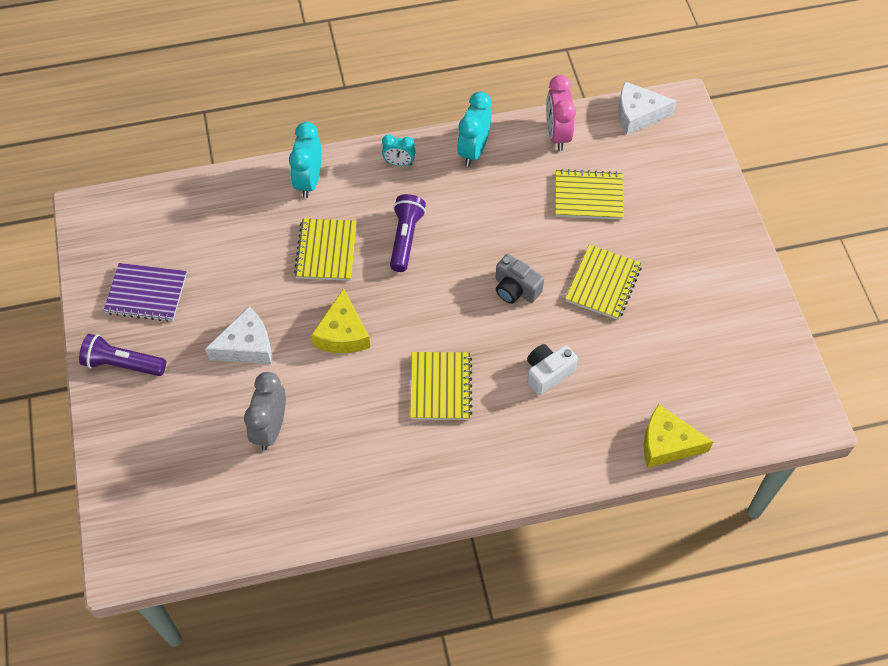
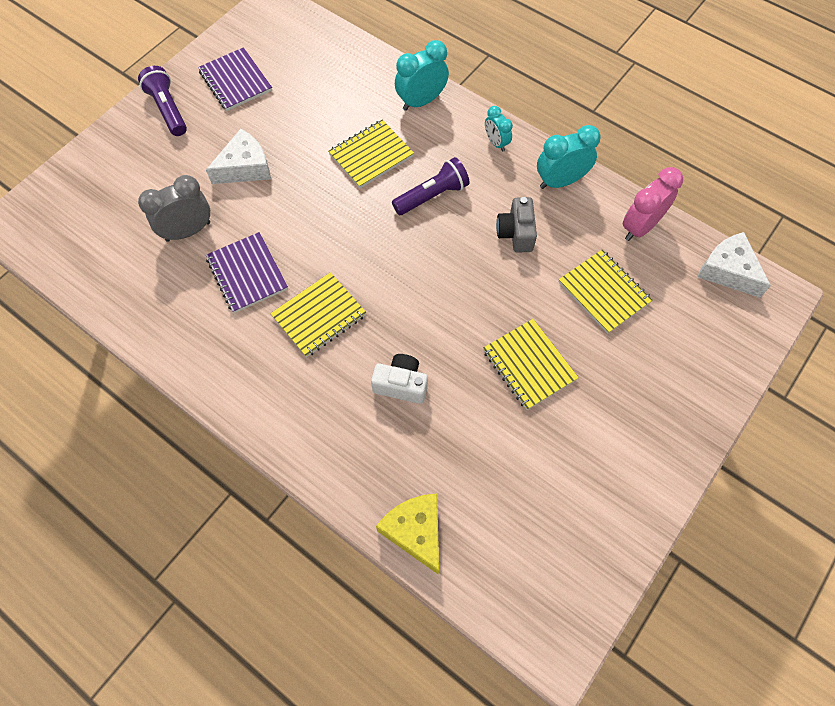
camera: 50 degrees right, 5 degrees up
(247, 346) = (245, 167): white cheese -> white cheese turned 60 degrees counterclockwise
(342, 333) = (309, 217): yellow cheese -> none
(354, 412) = (247, 274): none -> purple notebook
(515, 289) = (459, 303): grey camera -> grey camera (516, 233)
(603, 284) = (528, 365): yellow notebook -> yellow notebook turned 75 degrees clockwise

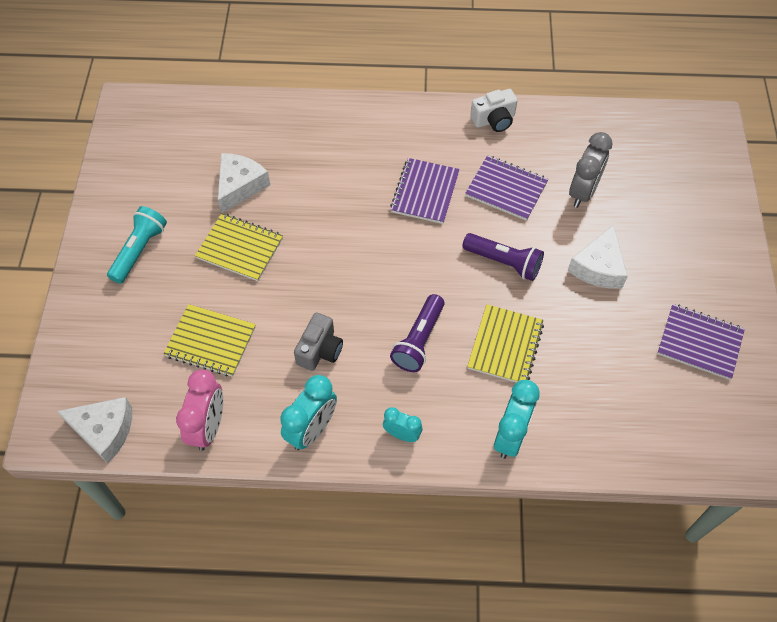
camera: 145 degrees right, 5 degrees down
(168, 109) = (720, 277): purple flashlight -> purple flashlight (504, 262)
(319, 316) = (425, 192): yellow notebook -> purple notebook
(401, 384) = (326, 183): white camera -> white camera (494, 120)
(415, 531) = (252, 111): yellow cheese -> none
(488, 436) = (240, 186): none -> white cheese
(516, 233) = (320, 350): grey camera -> grey camera turned 60 degrees clockwise
(628, 424) = (139, 250): none -> turquoise flashlight

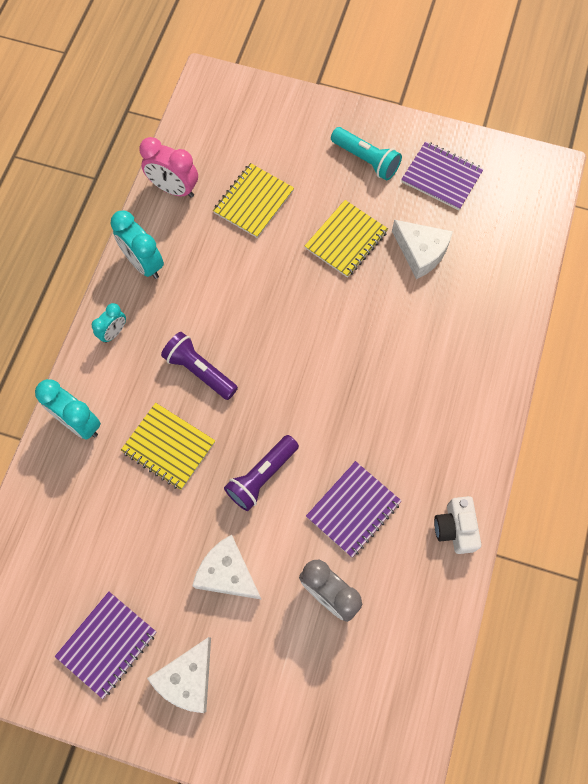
camera: 105 degrees right, 10 degrees up
(104, 430) = (197, 118): white cheese -> white cheese (187, 678)
(320, 350) = (217, 285): grey camera -> none
(425, 192) = (370, 423): purple notebook -> purple notebook (441, 177)

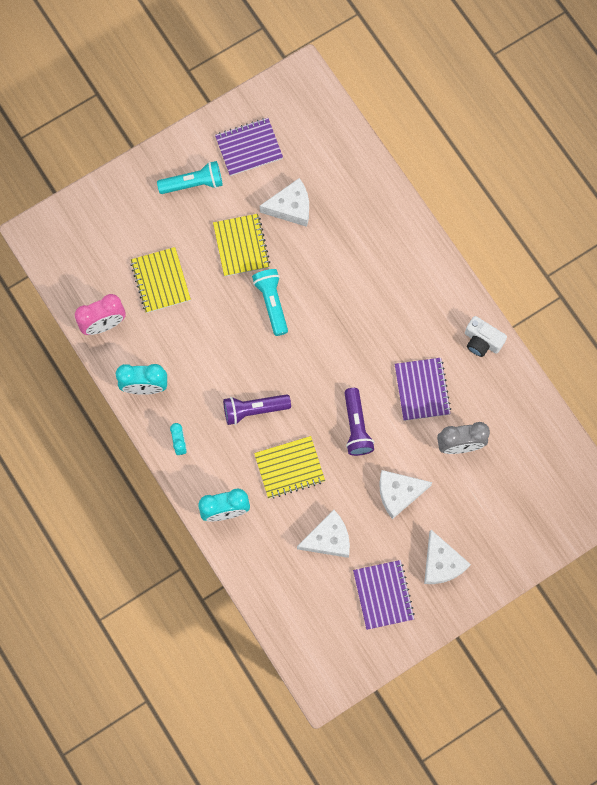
camera: 50 degrees left, 5 degrees up
(125, 541) = (328, 539): none -> white cheese
(316, 306) = (271, 303): none -> turquoise flashlight

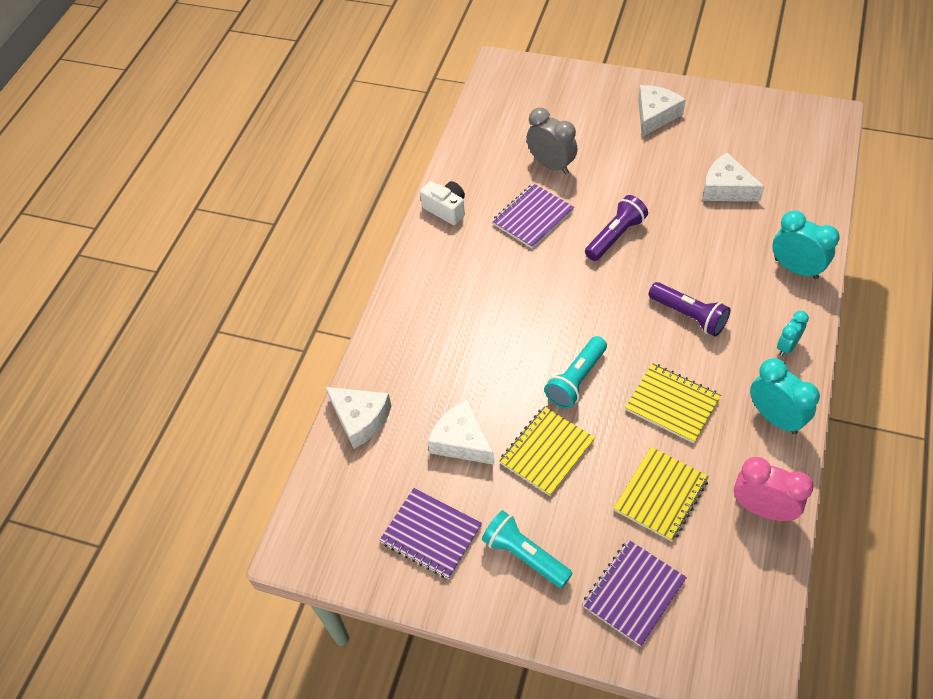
camera: 125 degrees left, 20 degrees down
(289, 468) = (705, 253): yellow notebook -> yellow notebook (672, 404)
(383, 595) = (722, 129): purple notebook -> purple notebook (633, 593)
(398, 493) = (635, 173): white cheese -> white cheese (360, 419)
(482, 341) = (446, 209): white camera -> white camera turned 45 degrees counterclockwise

